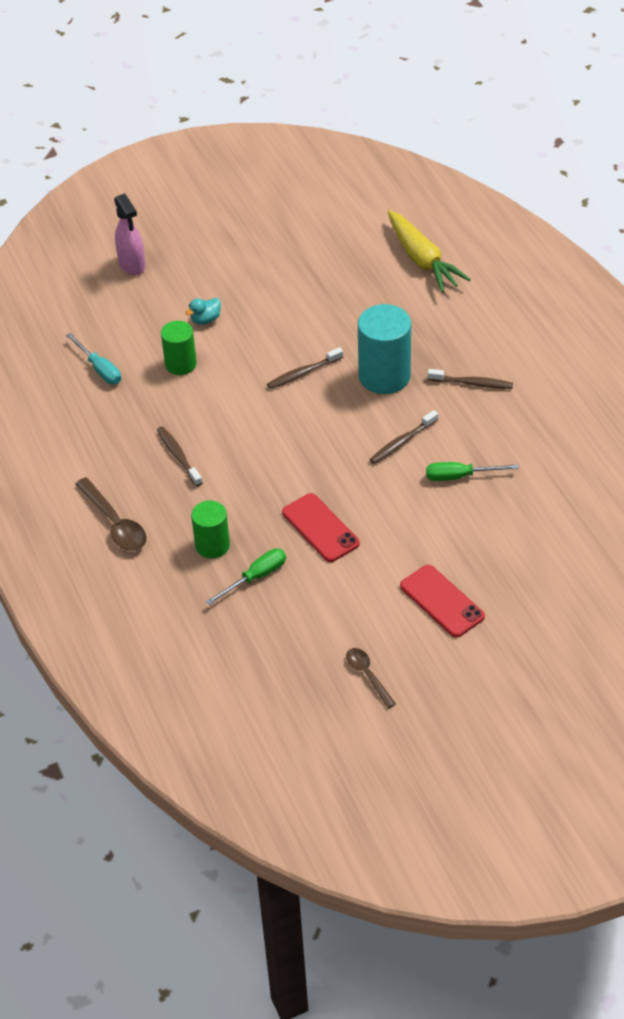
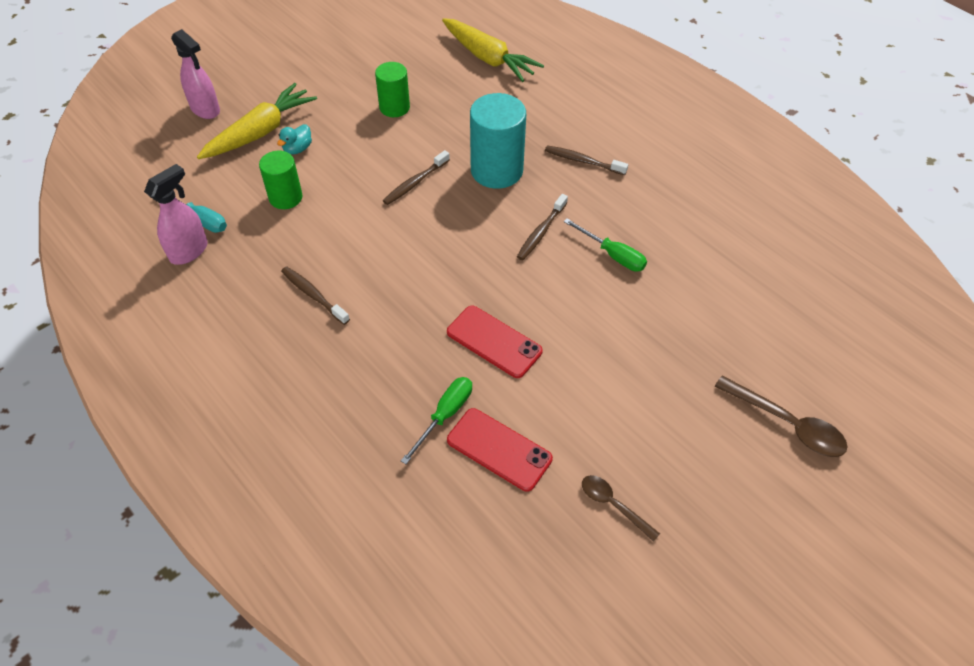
camera: 20 degrees left, 5 degrees up
(83, 396) = (189, 251): none -> pink spray bottle
(115, 523) = (265, 388): brown spoon -> brown spoon (787, 424)
(176, 297) = (260, 132): none -> yellow carrot
(212, 545) = (383, 388): green cylinder -> green cylinder (394, 107)
(442, 601) = (654, 395): red phone -> red phone (499, 449)
(460, 476) = (612, 255): green screwdriver -> green screwdriver turned 120 degrees counterclockwise
(472, 383) = (583, 161): brown toothbrush -> brown toothbrush turned 150 degrees counterclockwise

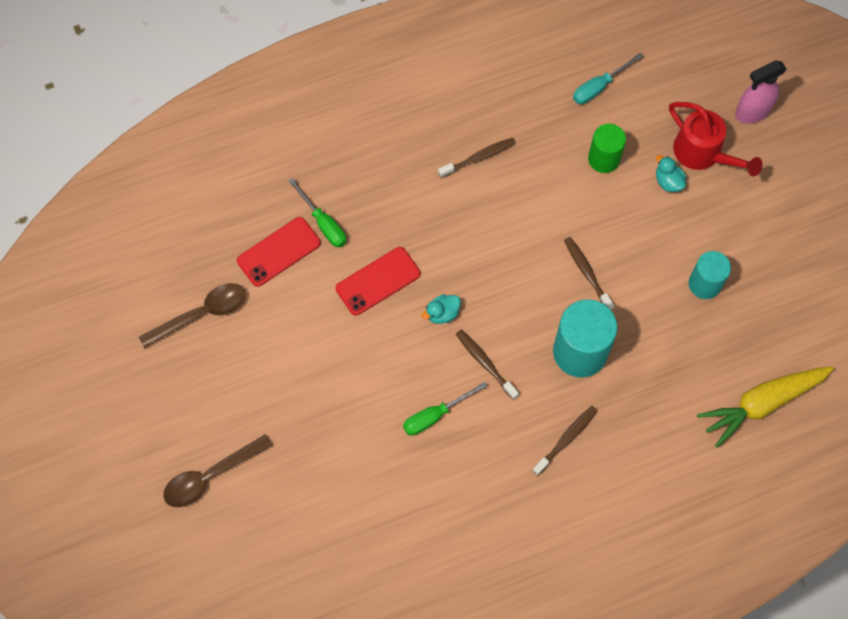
camera: 110 degrees right, 15 degrees up
(189, 251) = (562, 74): pink spray bottle -> none
(260, 132) = (703, 154): yellow carrot -> red watering can
(394, 107) = (704, 284): green cylinder -> turquoise cylinder
(505, 278) = (442, 313): none -> turquoise duck
(613, 505) = (202, 314): brown spoon -> brown spoon, size x1.60

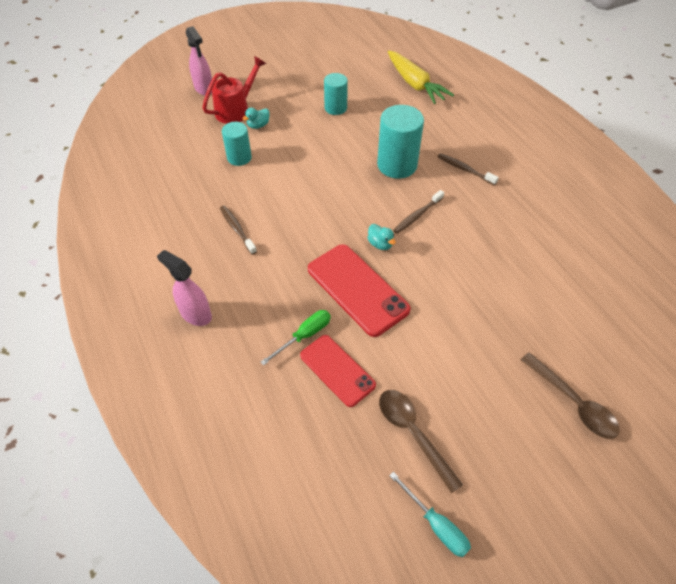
camera: 95 degrees left, 15 degrees down
(362, 120) = (195, 314): none -> pink spray bottle
(378, 281) = (357, 289): red phone -> red phone, size x1.51
(435, 415) = (467, 243): green screwdriver -> none
(587, 273) = (334, 163): brown toothbrush -> none
(599, 87) = (176, 162): turquoise screwdriver -> turquoise screwdriver (436, 524)
(604, 159) = (239, 157): green cylinder -> turquoise cylinder

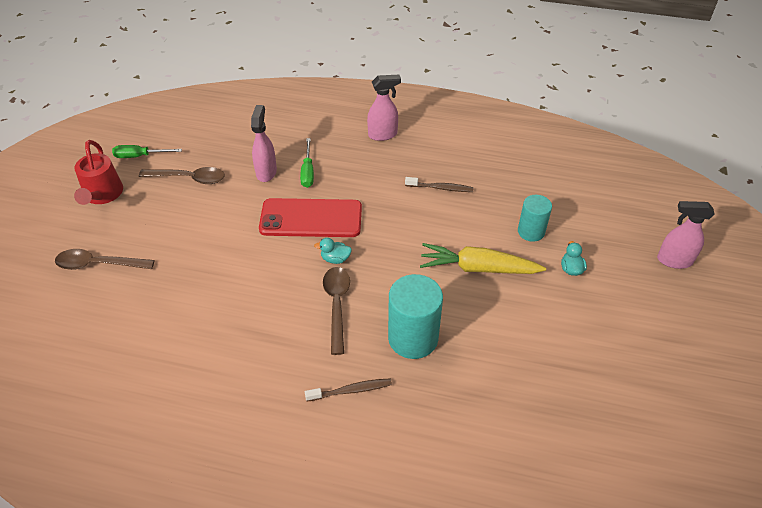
camera: 130 degrees right, 5 degrees down
(236, 110) = (613, 266): red watering can -> red watering can (102, 195)
(335, 108) = (551, 349): turquoise cylinder -> none
(337, 370) = (266, 172): red phone -> pink spray bottle
(414, 84) = (538, 467): yellow carrot -> yellow carrot (478, 268)
(417, 215) = (337, 305): brown toothbrush -> brown spoon
(436, 524) = (140, 156): turquoise screwdriver -> green screwdriver

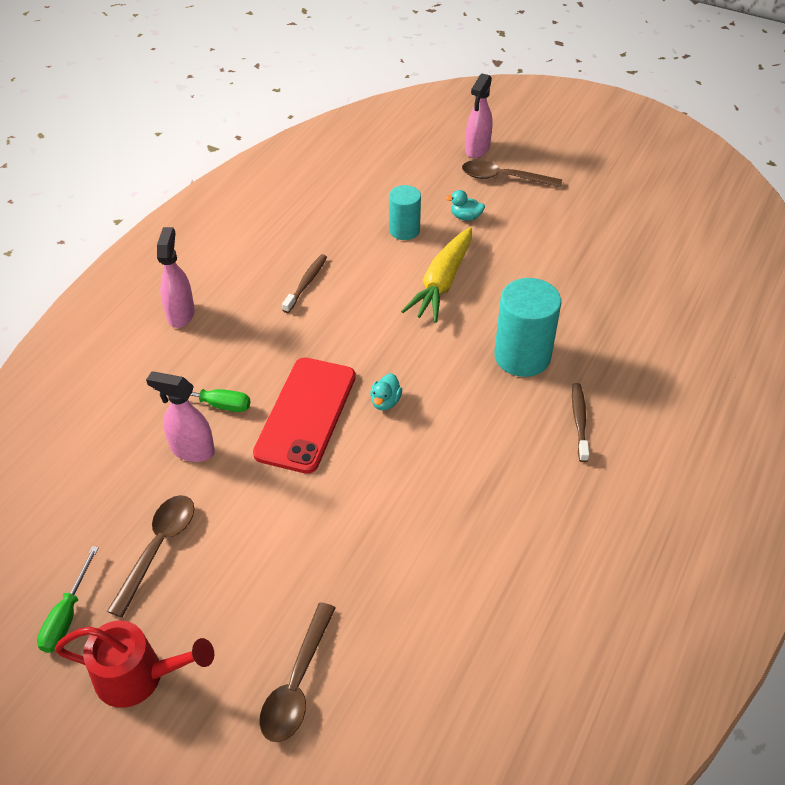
camera: 75 degrees left, 0 degrees up
(337, 305) = (458, 413): brown spoon -> brown spoon (503, 178)

